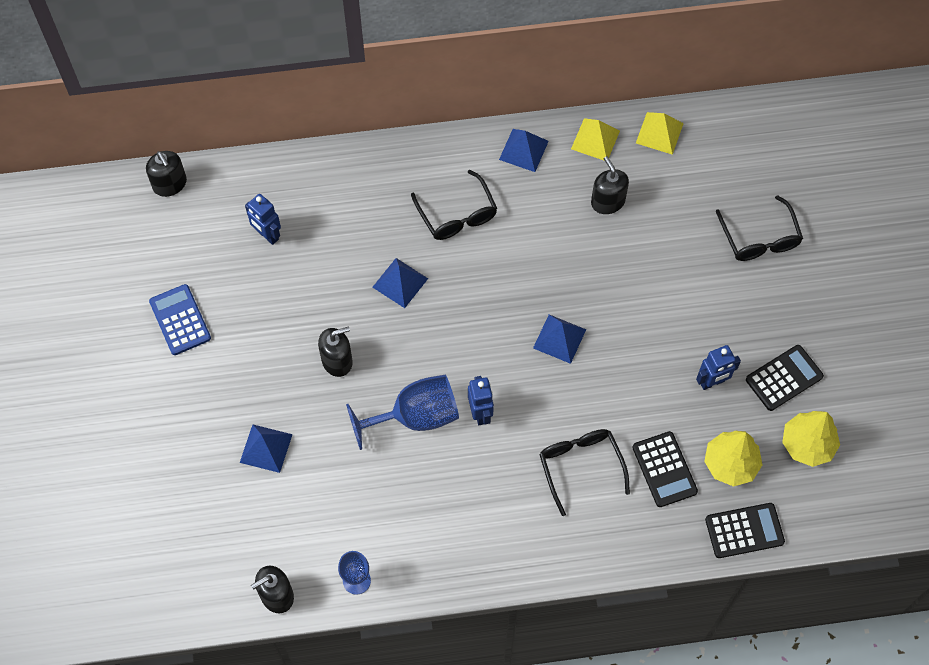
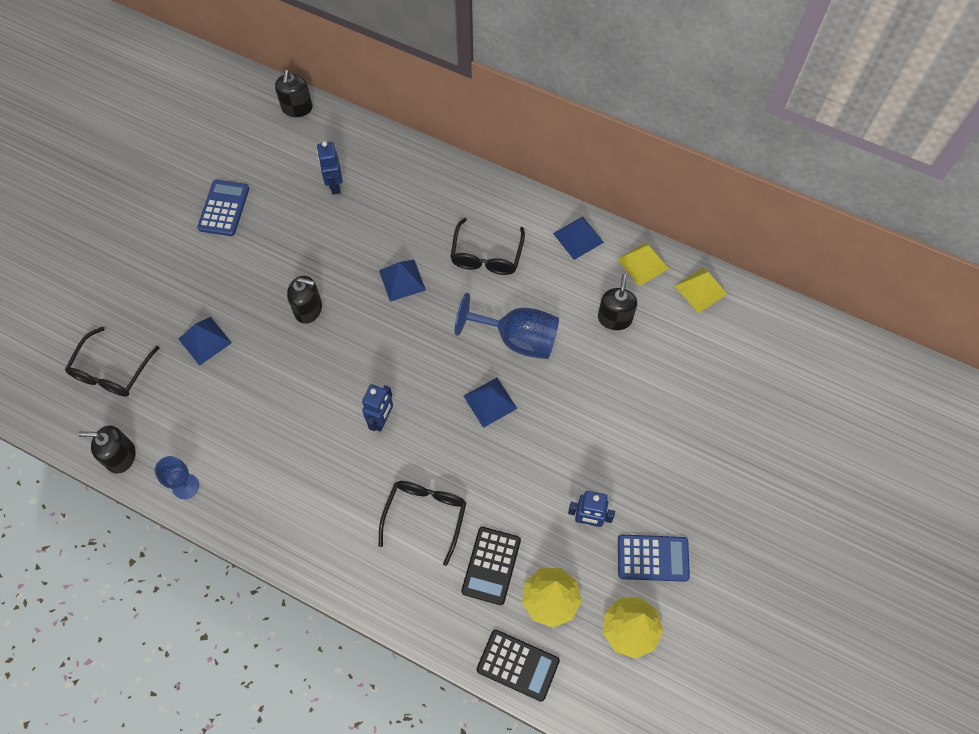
camera: 35 degrees right, 0 degrees up
(415, 416) = (330, 389): blue goblet -> blue goblet (517, 339)
(759, 237) = (721, 426): black glasses -> black glasses (112, 371)
(784, 378) = (653, 558): black calculator -> blue calculator

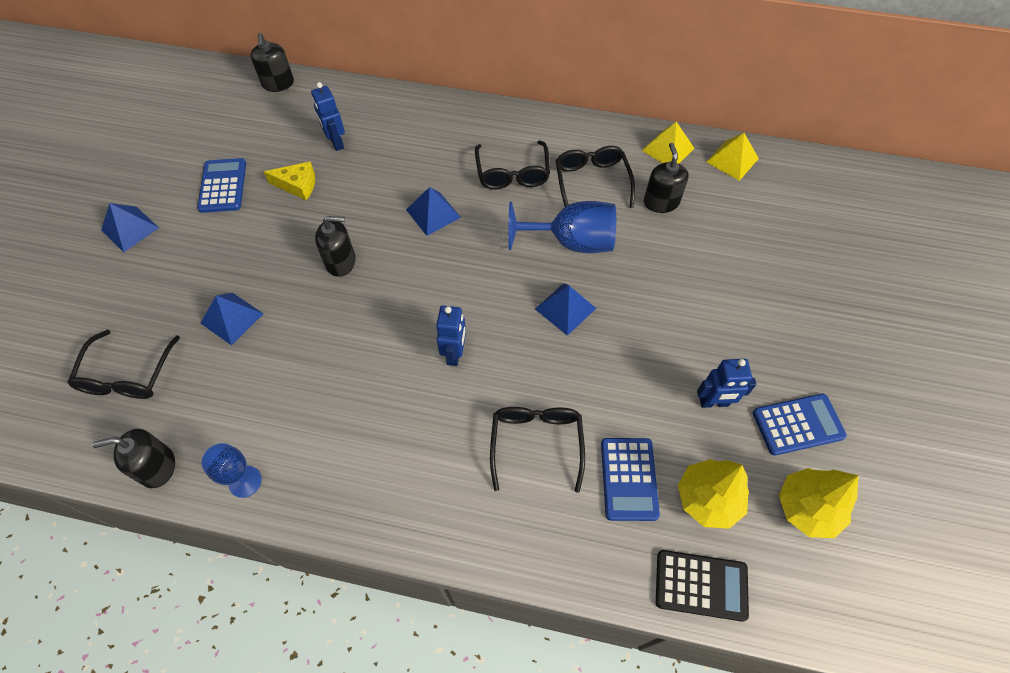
camera: 15 degrees left, 5 degrees down
(289, 223) = (298, 185): none -> yellow cheese
(491, 565) = (629, 479): black calculator -> blue calculator
(557, 282) = (592, 183): none -> black glasses
(578, 237) = (597, 139): blue pyramid -> blue pyramid (130, 228)

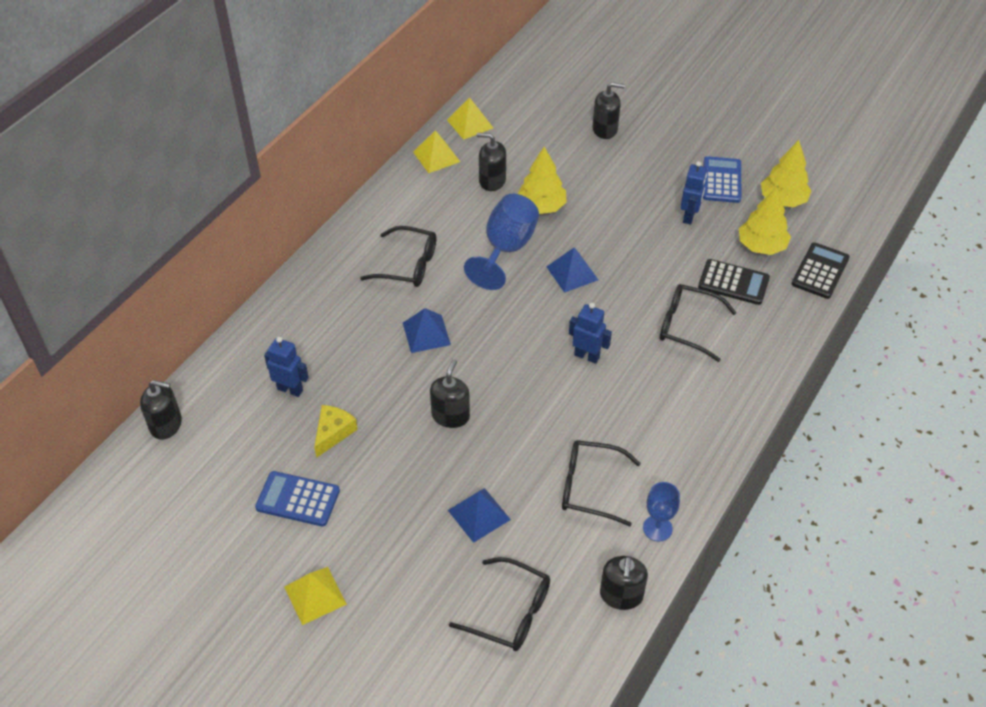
camera: 70 degrees left, 10 degrees down
(130, 228) = (315, 595): blue pyramid -> yellow pyramid
(336, 142) = (290, 389): blue robot -> blue robot turned 150 degrees counterclockwise
(592, 183) = (448, 216): black glasses -> black glasses (591, 487)
(629, 479) = (733, 282): blue calculator -> black calculator
(647, 254) = (541, 206): none -> yellow tree
(805, 279) = (605, 129): none -> black soap dispenser

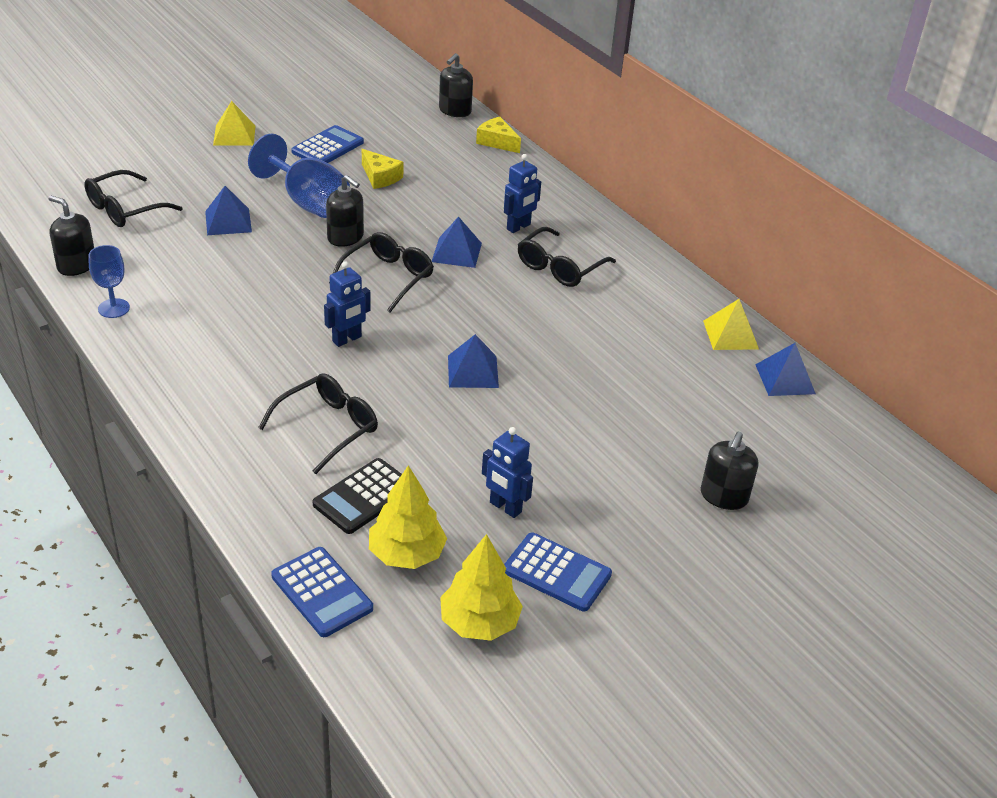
camera: 110 degrees right, 10 degrees down
(217, 369) = (497, 142): none -> yellow cheese
(290, 389) = (446, 169): blue robot -> blue robot (519, 227)
(470, 124) = (785, 379): yellow pyramid -> blue pyramid
(492, 181) = (665, 363): black soap dispenser -> none
(506, 249) = (542, 337): blue goblet -> blue goblet (307, 202)
(541, 206) = (597, 386): yellow tree -> none
(591, 487) = (194, 287): black glasses -> black glasses (387, 278)
(820, 271) = (322, 592): black calculator -> blue calculator

